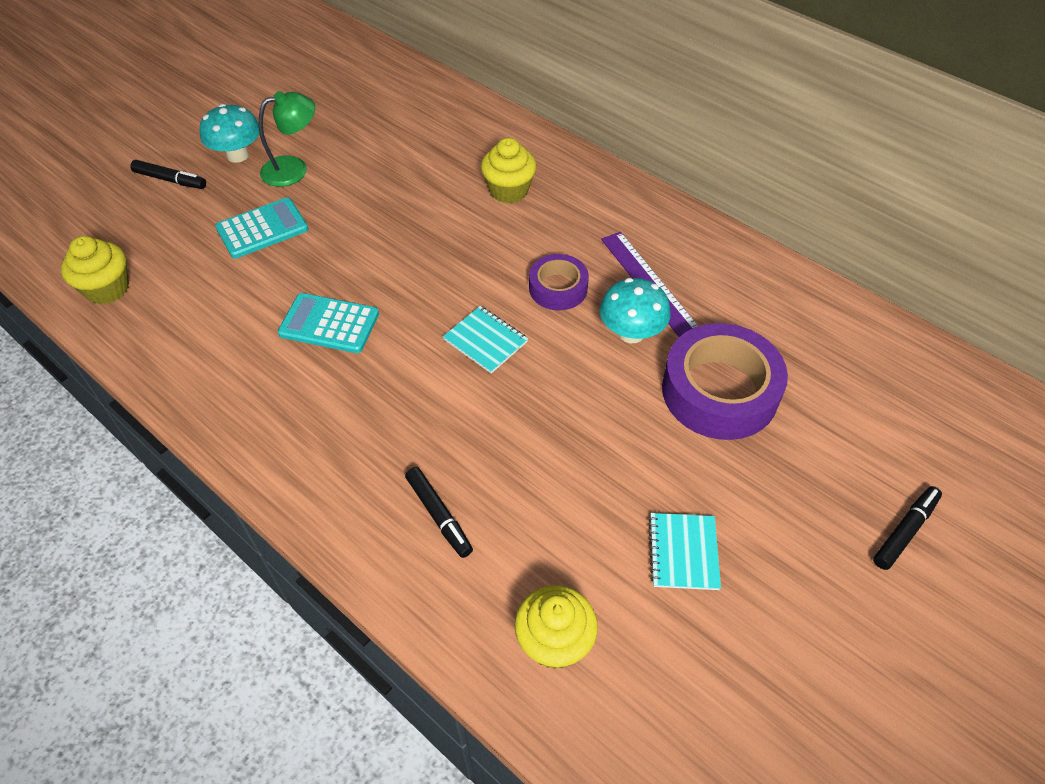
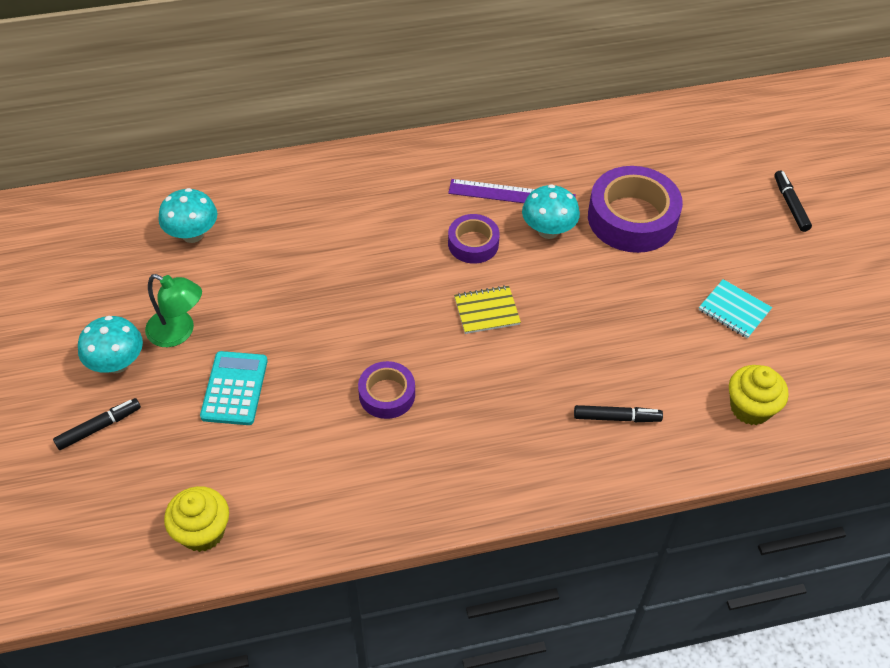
camera: 55 degrees left, 0 degrees up
(294, 169) = (179, 332): green lamp -> green lamp turned 105 degrees clockwise
(329, 324) = (387, 394): turquoise calculator -> purple tape
(399, 121) = (192, 234): none -> turquoise mushroom
(485, 341) = (487, 311): turquoise notebook -> yellow notebook
(509, 190) = (347, 213): yellow cupcake -> none

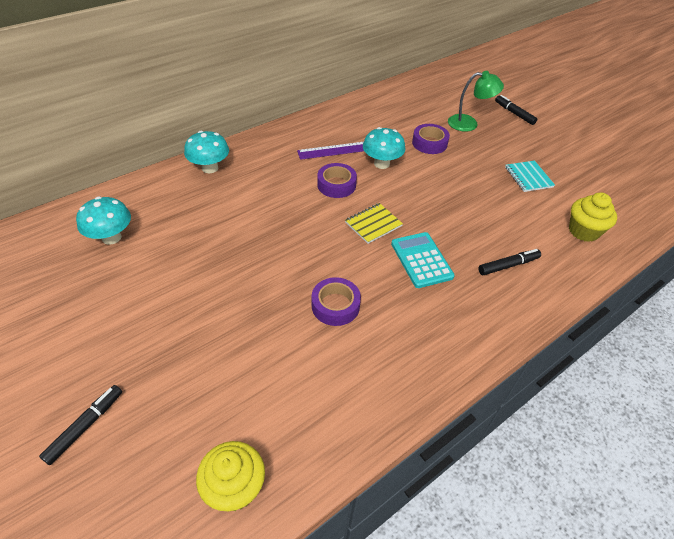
camera: 25 degrees left, 5 degrees down
(117, 363) = (82, 361): turquoise mushroom -> turquoise mushroom (210, 168)
(179, 332) = (132, 315): green lamp -> green lamp (469, 123)
(234, 388) = (204, 345): turquoise calculator -> turquoise calculator (421, 260)
(632, 218) = (429, 143): purple tape -> purple tape, size x0.56
(734, 310) = (528, 177): turquoise notebook -> turquoise notebook turned 60 degrees clockwise

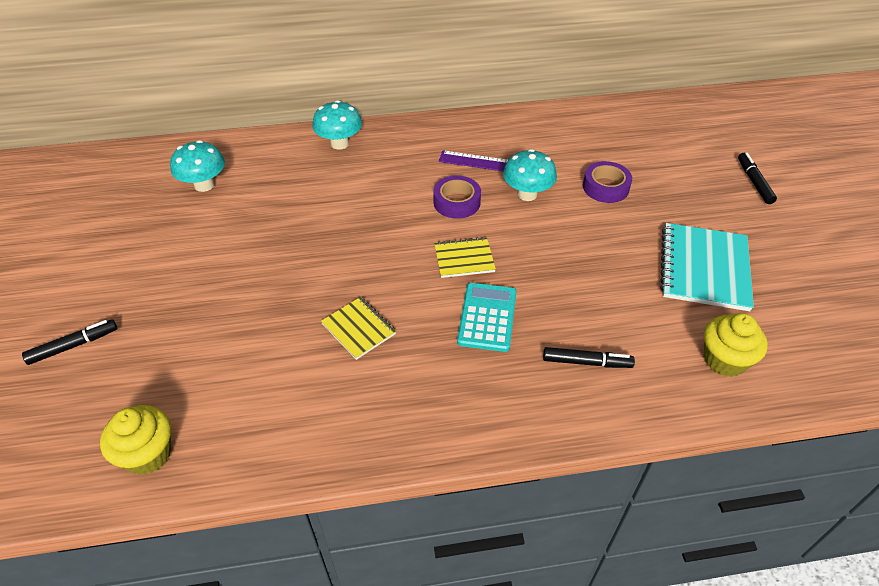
camera: 30 degrees right, 0 degrees up
(335, 305) = (358, 329): purple tape -> yellow notebook
(469, 123) = (678, 178): green lamp -> none
(528, 177) = (704, 268): turquoise notebook -> turquoise notebook, size x1.80

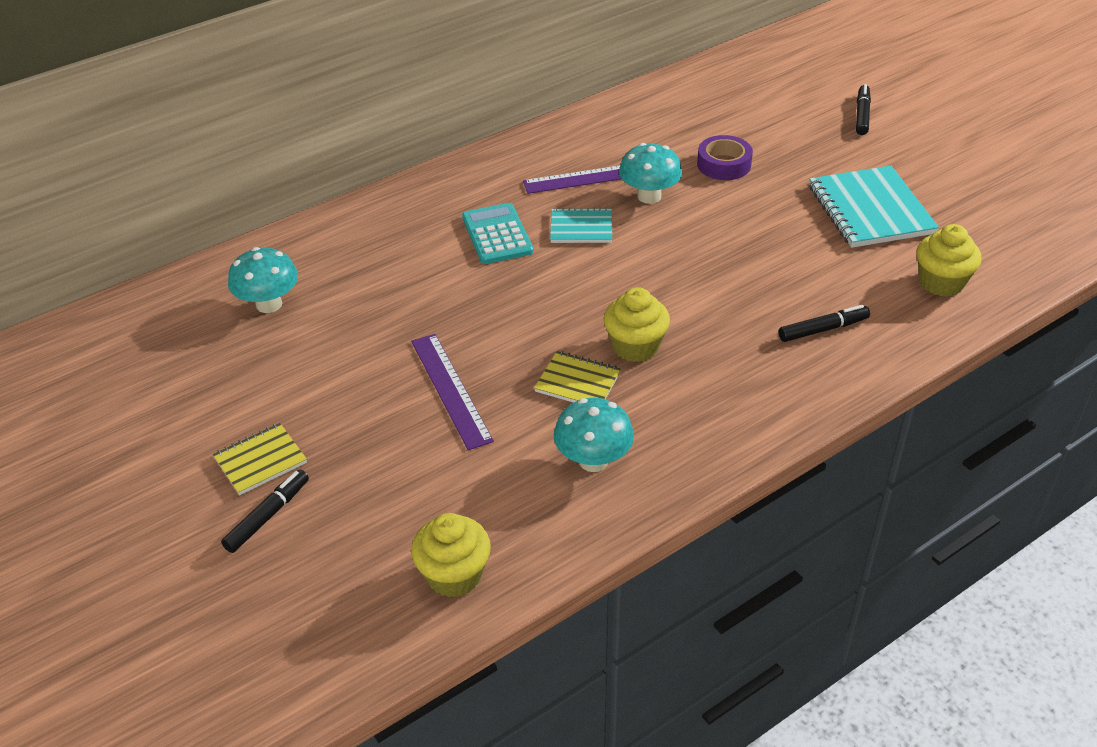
camera: 25 degrees left, 5 degrees down
(266, 297) = (450, 390): none -> purple ruler
(339, 143) = (396, 209): turquoise mushroom -> turquoise mushroom (593, 460)
(424, 316) = (635, 346): none -> yellow cupcake
(457, 202) = (581, 228): purple tape -> turquoise notebook
(464, 259) = (633, 280): yellow notebook -> yellow notebook (260, 460)
(487, 317) = (699, 324): turquoise calculator -> turquoise calculator (497, 234)
(754, 182) = (862, 115): black marker -> black marker turned 45 degrees clockwise

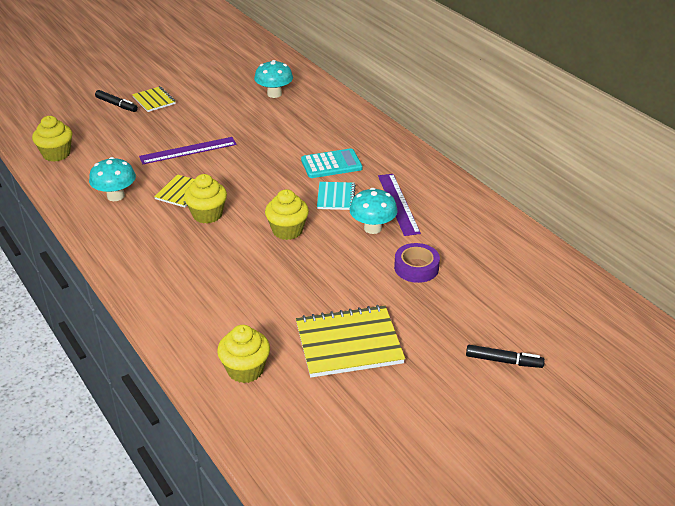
camera: 90 degrees right, 5 degrees down
(664, 266) = (287, 230): none -> yellow cupcake
(823, 329) = (204, 297): black marker -> none
(870, 210) = (349, 343): turquoise notebook -> yellow notebook

